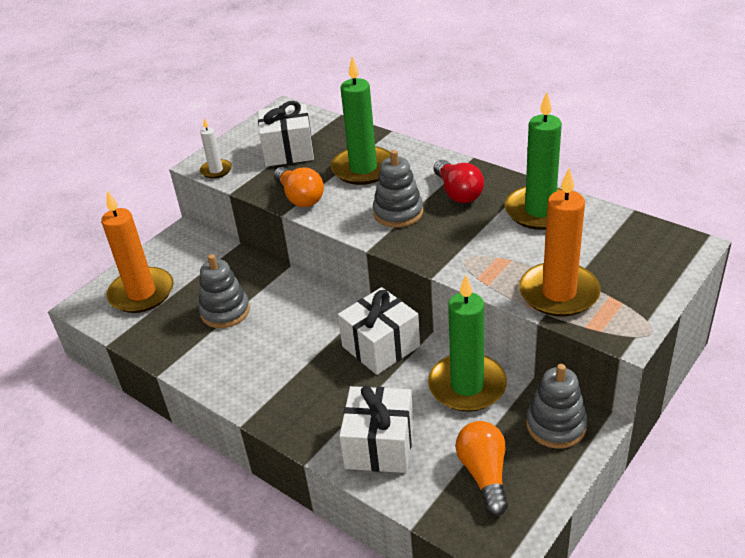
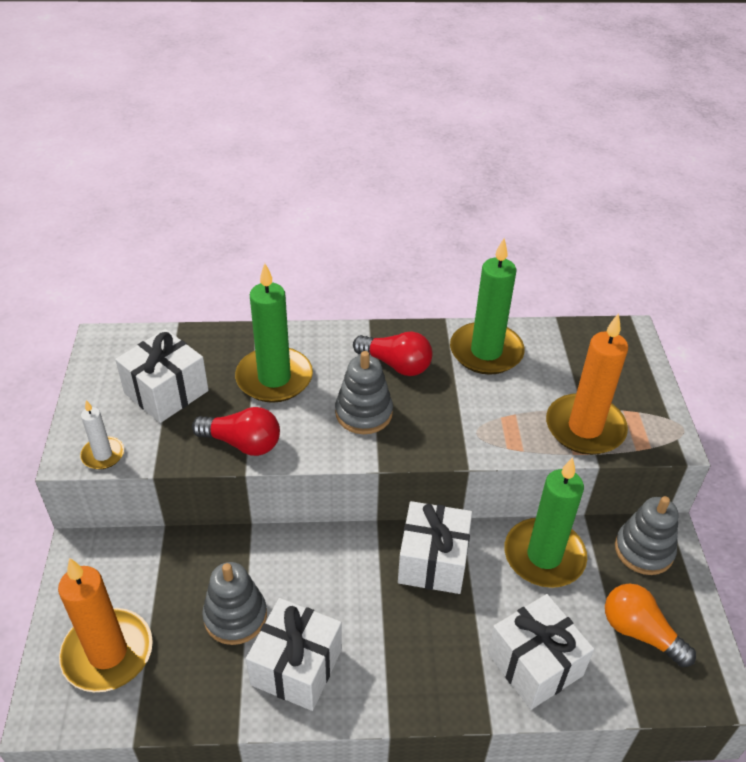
camera: 45 degrees left, 5 degrees up
(229, 357) = (296, 667): none -> white gift
(300, 197) = (242, 443): orange light bulb -> red light bulb

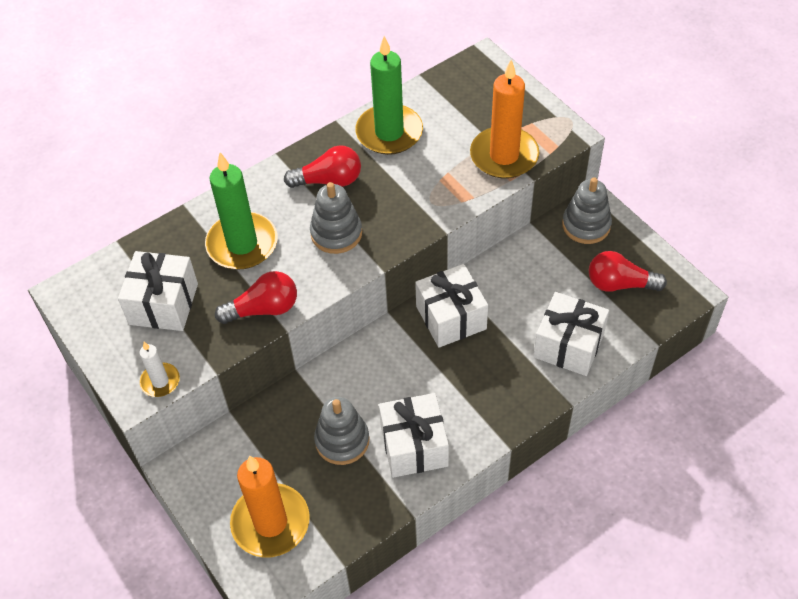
camera: 30 degrees left, 10 degrees up
(544, 556) = (523, 268): green candle -> none
(639, 632) = (619, 284): orange light bulb -> red light bulb

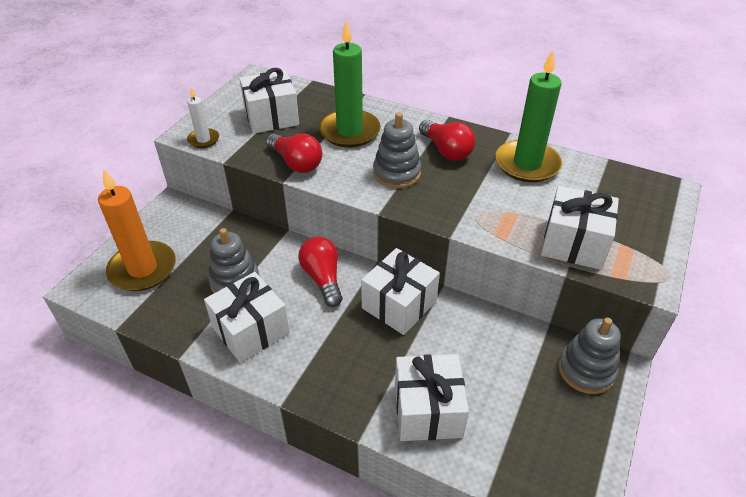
camera: 60 degrees right, 10 degrees down
(504, 156) = (573, 243): orange candle -> white gift
(619, 284) = (537, 429): red light bulb -> red light bulb (323, 278)

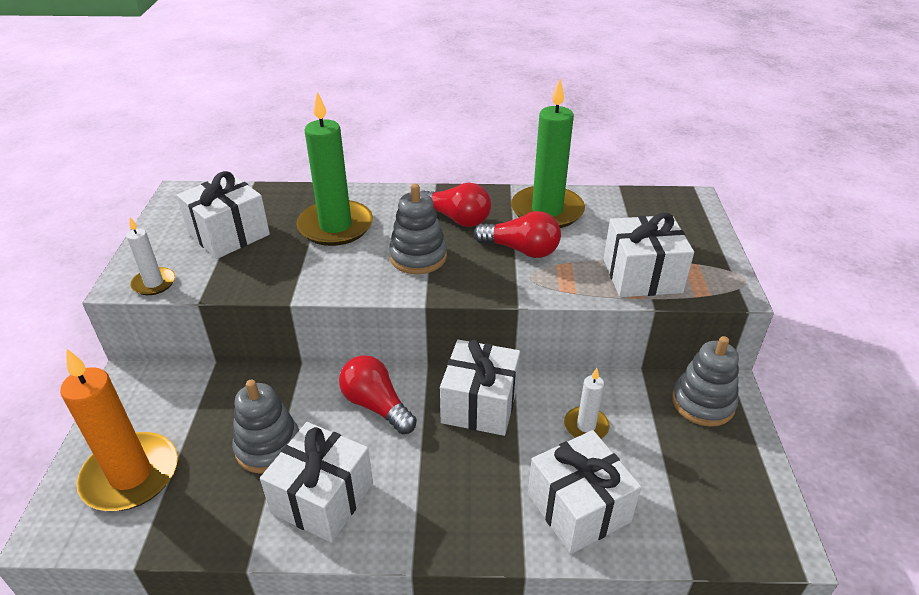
camera: 25 degrees left, 5 degrees down
(296, 163) = (293, 278): red light bulb -> red light bulb (521, 250)
(472, 351) = (586, 426): none -> white candle

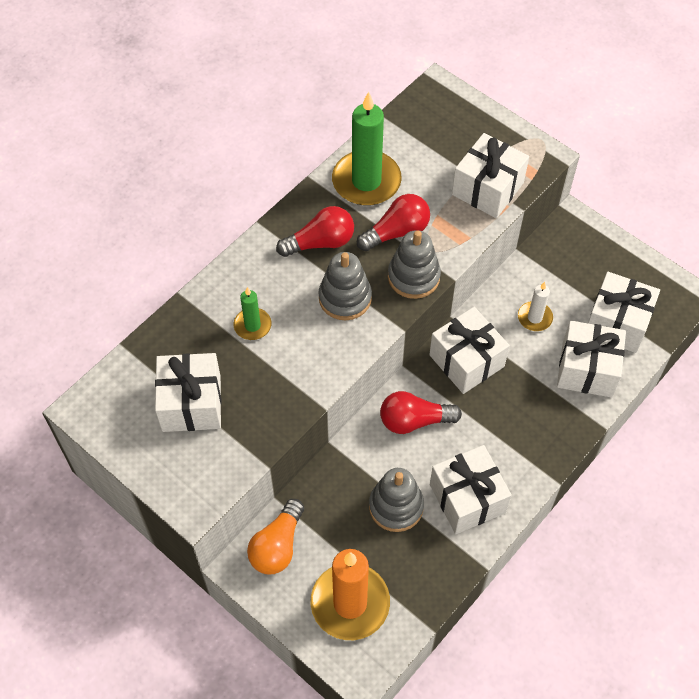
camera: 50 degrees left, 20 degrees up
(154, 283) = (214, 486): white candle -> none
(165, 390) = (277, 546): none -> orange light bulb
(335, 226) = (252, 325): green candle -> green candle, size x0.51
(665, 499) = (617, 323): none -> white gift
(703, 403) = (571, 243): grey stacking toy -> grey stacking toy (413, 277)

